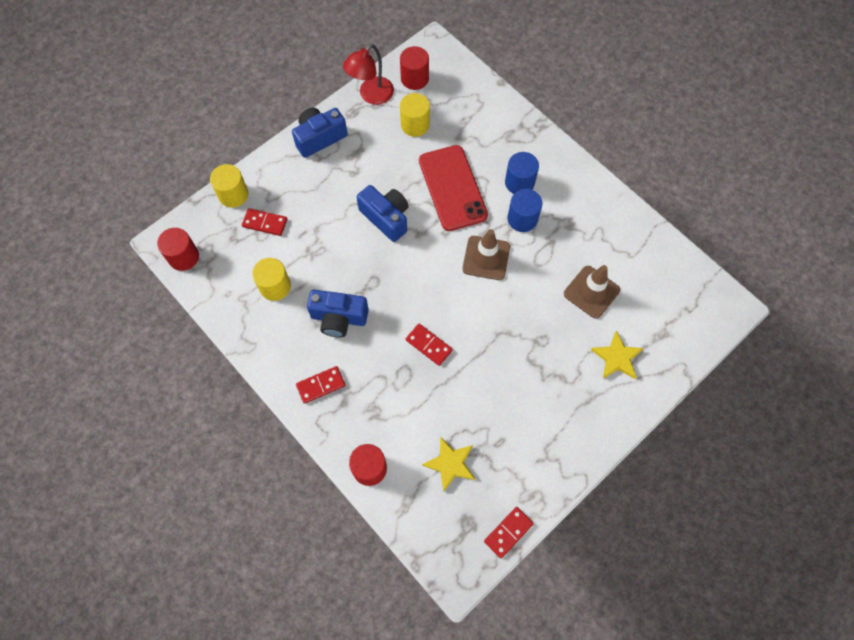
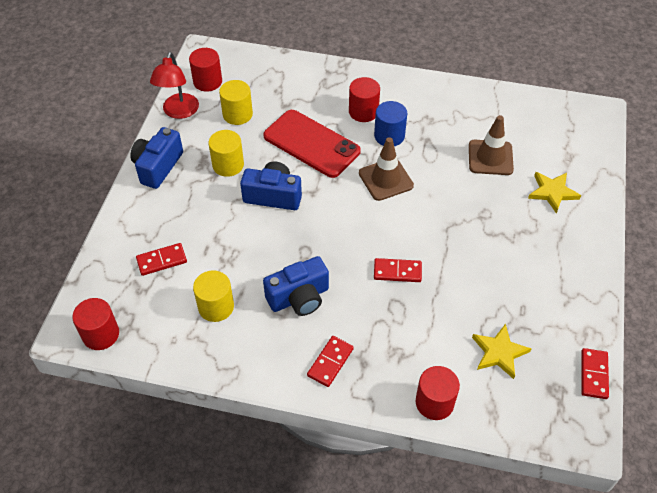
camera: 35 degrees left, 15 degrees down
(233, 194) = (110, 254): yellow cylinder -> yellow cylinder (228, 165)
(519, 182) = (363, 112): blue cylinder -> red cylinder

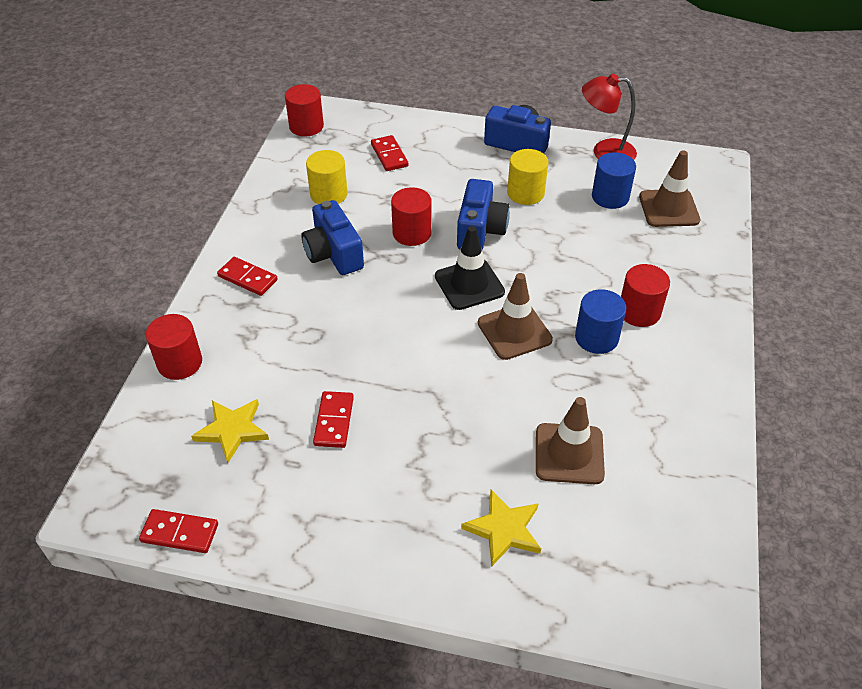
camera: 90 degrees right, 5 degrees down
(207, 81) = (662, 170): red cylinder -> red cylinder (412, 233)
(237, 114) = (610, 197): yellow cylinder -> blue cylinder
(254, 83) = (669, 208): none -> brown traffic cone
(311, 144) = (570, 261): red phone -> none
(337, 204) = (469, 284): none -> black traffic cone
(397, 271) = (363, 337): red domino -> red domino (334, 421)

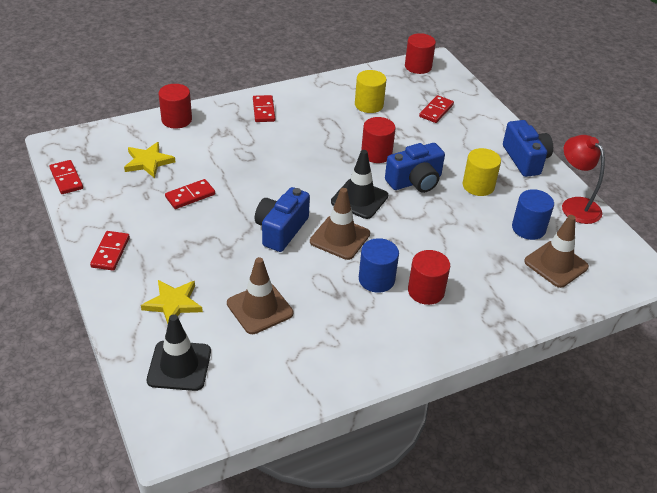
camera: 50 degrees right, 5 degrees down
(333, 253) = (320, 131): blue camera -> blue camera (281, 230)
(366, 550) = (110, 252): none -> red domino
(606, 573) = (179, 366): none -> black traffic cone

